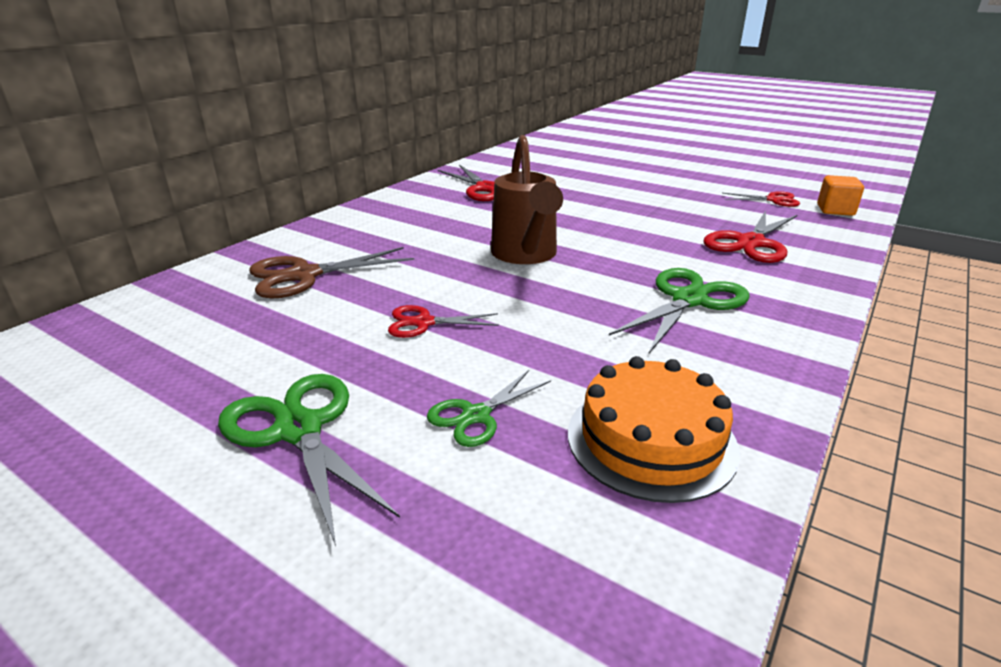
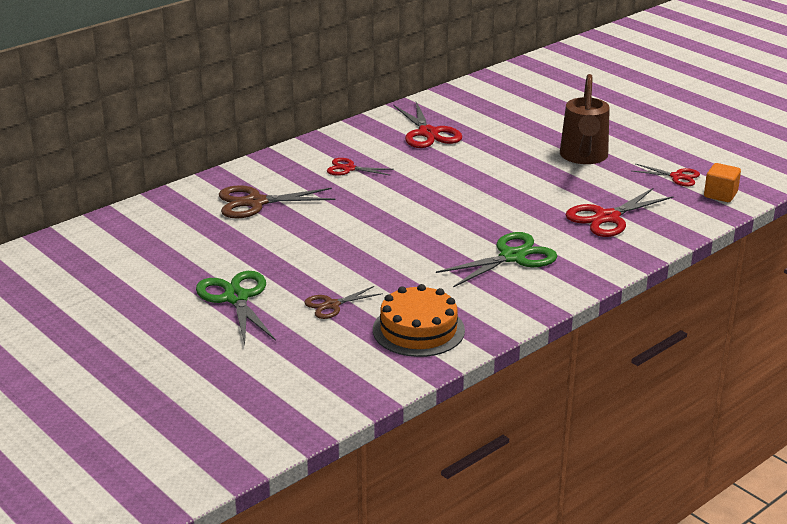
camera: 15 degrees right, 0 degrees up
(424, 323) = (324, 248): red scissors -> red scissors (349, 169)
(476, 415) = (332, 305): green scissors -> brown scissors
(526, 256) = (420, 207): brown watering can -> brown watering can (583, 157)

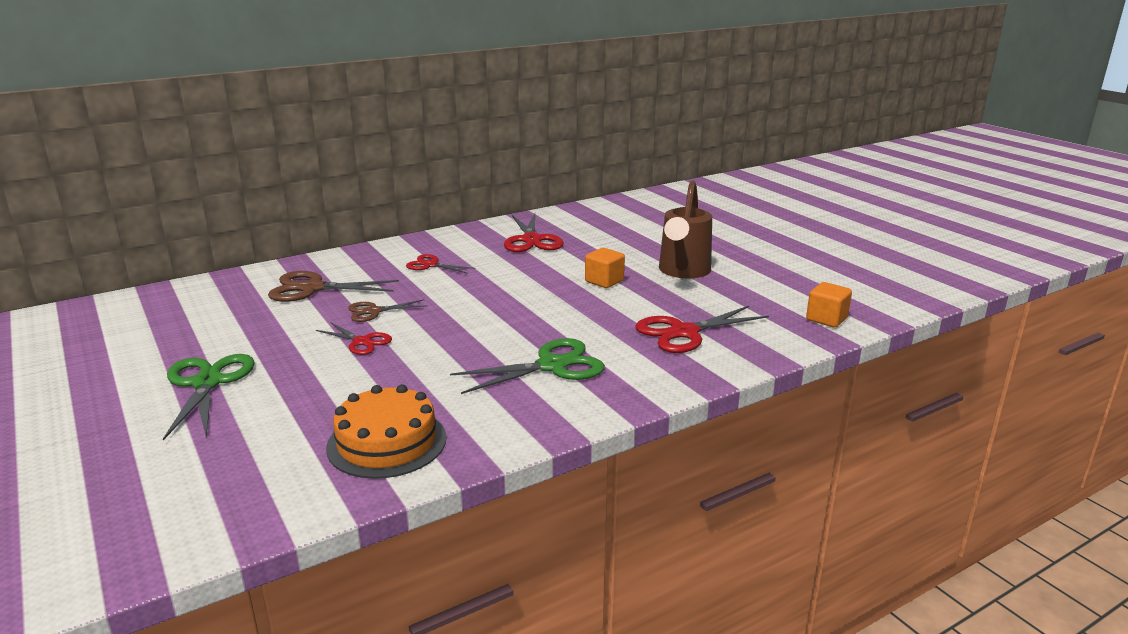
camera: 10 degrees right, 5 degrees down
(332, 305) = (307, 401): brown scissors -> brown scissors (374, 311)
(517, 173) = (604, 281): none -> orange cube
(677, 177) = (780, 297): red scissors -> red scissors (362, 342)

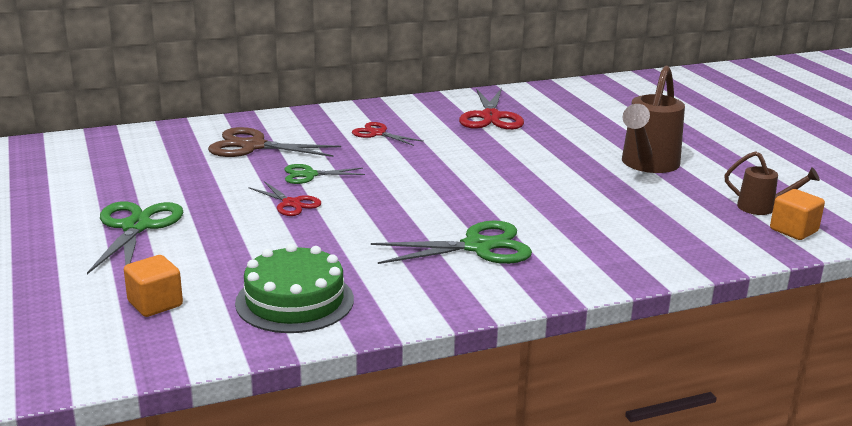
camera: 10 degrees right, 0 degrees up
(374, 311) = (309, 175): brown scissors -> green scissors
(387, 442) = (294, 301): orange cake -> green cake
(604, 281) = (557, 167): orange cube -> orange cube (155, 304)
(684, 332) = (628, 228): red scissors -> none
(794, 301) = (763, 208): none -> brown watering can

